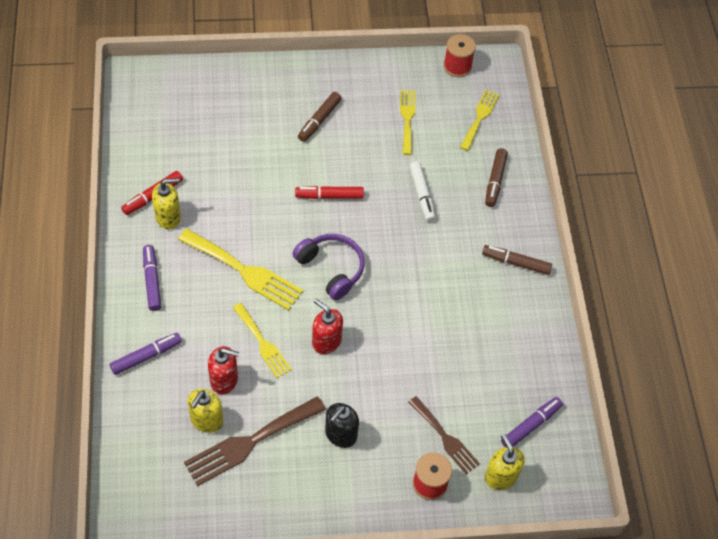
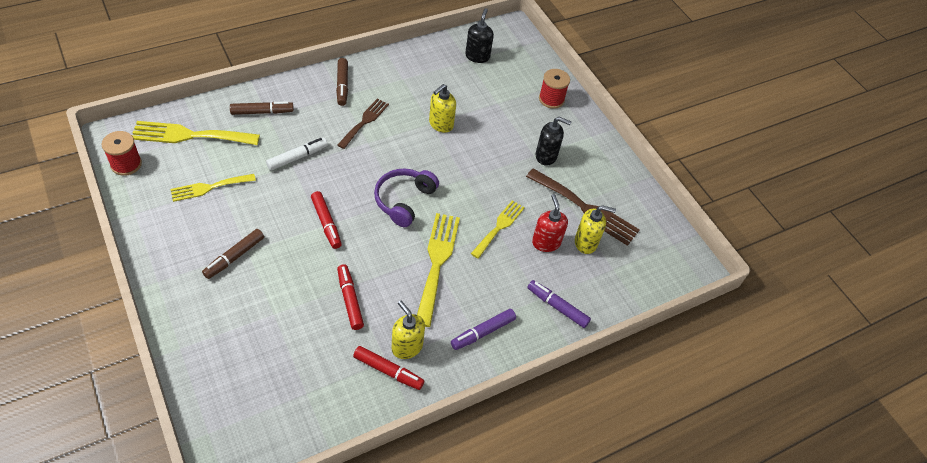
camera: 115 degrees left, 5 degrees down
(236, 190) = (350, 300): none -> red marker
(319, 120) = (234, 257): brown marker -> brown marker turned 120 degrees clockwise
(326, 341) = (474, 185): red soap dispenser -> none
(445, 437) = (513, 98): brown fork -> brown fork (364, 121)
(480, 117) = (190, 135): yellow fork -> yellow fork, size x1.57
(500, 476) = (523, 65): yellow soap dispenser -> yellow soap dispenser (441, 124)
(530, 425) = (477, 56): purple marker -> black soap dispenser

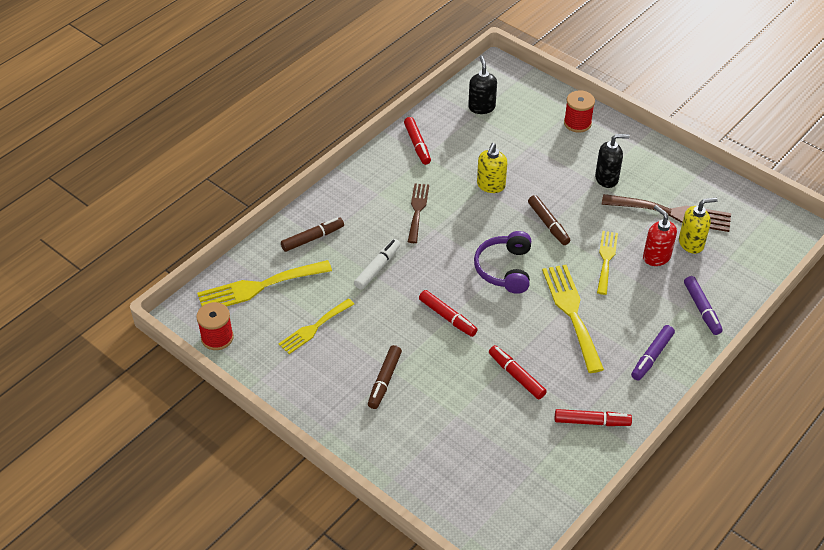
camera: 15 degrees left, 5 degrees down
(342, 85) = (372, 183): brown marker -> brown marker (548, 224)
(402, 67) = (417, 144): none -> red marker
(407, 346) = (594, 395): yellow soap dispenser -> none
(557, 307) = (701, 309): purple marker -> purple marker turned 120 degrees counterclockwise

